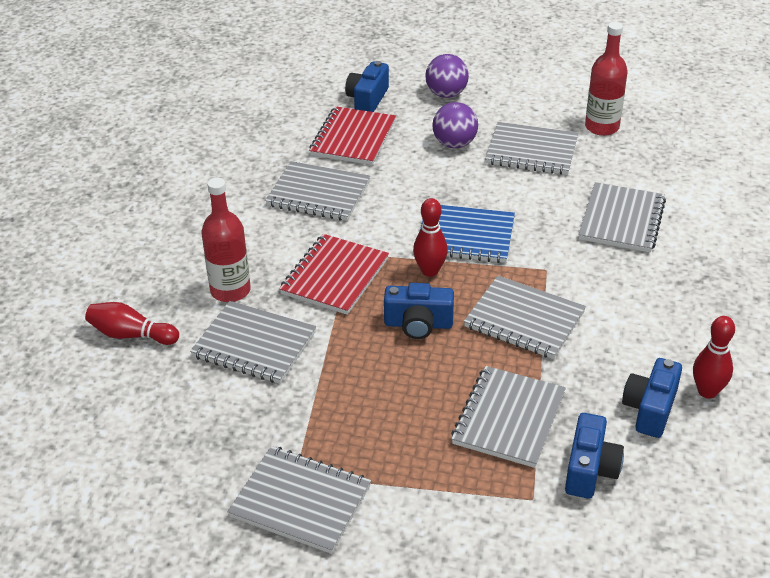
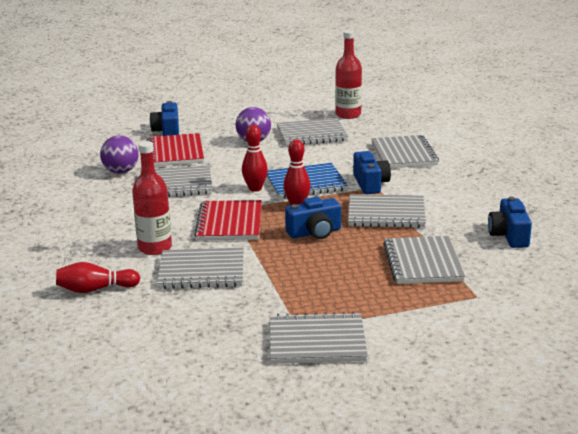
camera: 25 degrees left, 15 degrees down
(446, 94) = (224, 119): purple ball -> purple ball (121, 171)
(590, 469) = (499, 273): blue camera -> blue camera (370, 184)
(707, 391) = (535, 219): red bowling pin -> red bowling pin (255, 188)

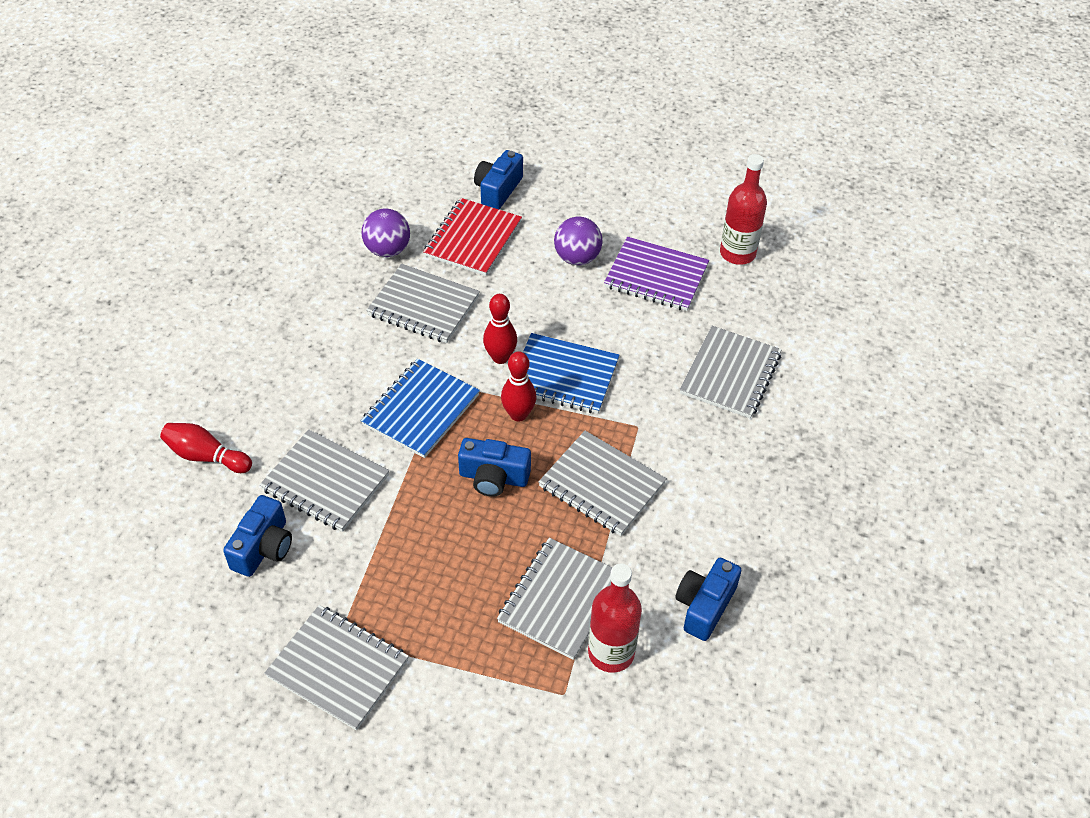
camera: 30 degrees right, 25 degrees up
(155, 248) = (313, 415): red bottle -> red bottle (611, 652)
(229, 223) = (421, 410): red notebook -> blue notebook
(312, 134) = (656, 276): grey notebook -> purple notebook
(370, 184) = (636, 415): blue camera -> blue camera (263, 548)

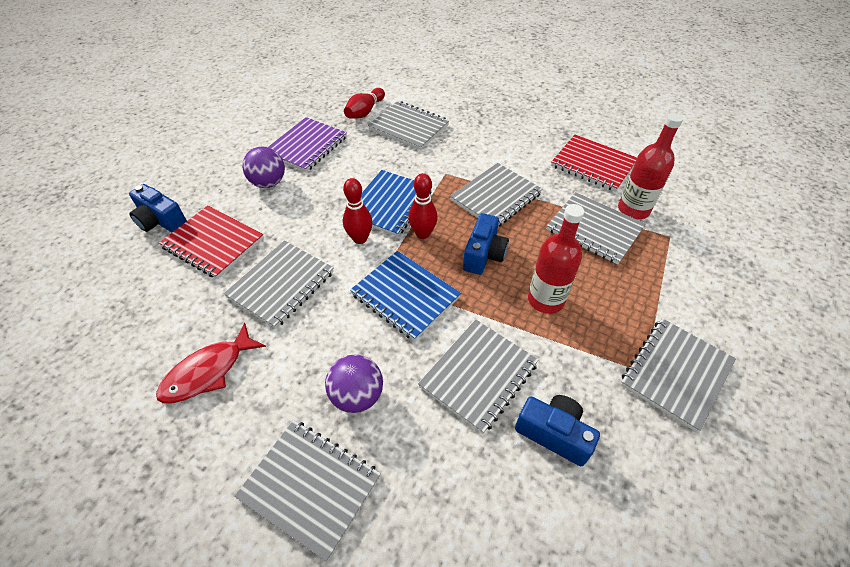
camera: 80 degrees left, 0 degrees up
(206, 456) = (432, 494): red bowling pin -> red bowling pin (365, 112)
(214, 374) = (310, 487): none -> grey notebook
(318, 280) = (208, 371): none -> red fish
(387, 250) = (194, 307): purple ball -> purple ball (357, 396)
(704, 606) = (593, 165): blue camera -> red notebook
(737, 253) = (301, 108): red bottle -> red bottle (545, 300)

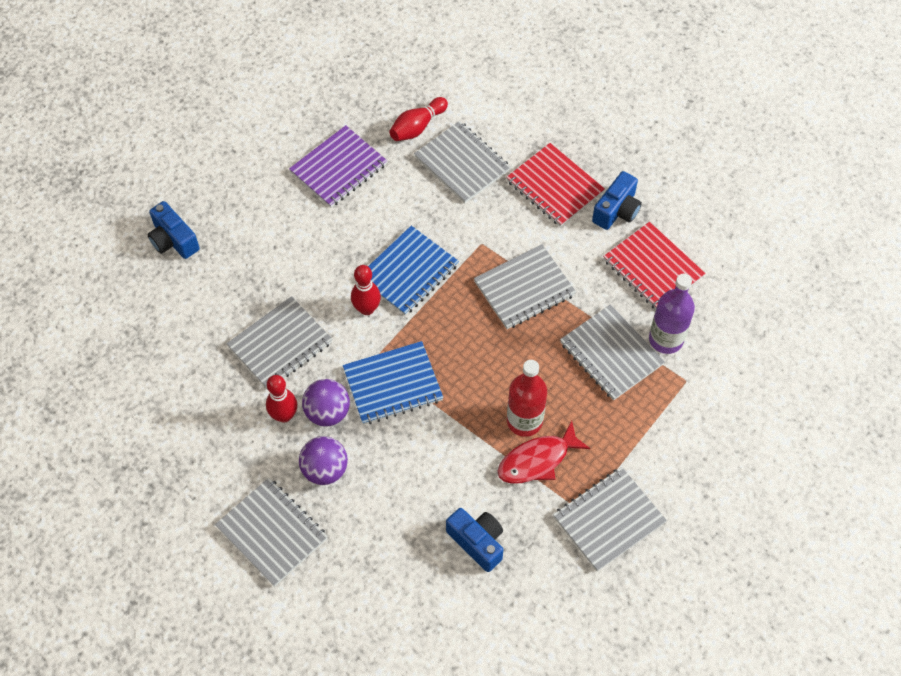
camera: 15 degrees right, 10 degrees up
(208, 371) = (204, 417): red fish -> red fish (537, 460)
(213, 243) = (222, 281): red notebook -> red notebook (554, 187)
(268, 183) = (288, 214): purple ball -> purple ball (327, 412)
(405, 296) = (393, 385): blue notebook -> blue notebook turned 75 degrees counterclockwise
(423, 234) = (431, 318): red bowling pin -> red bowling pin (284, 415)
(478, 375) = (434, 478): grey notebook -> none
(484, 255) = (484, 357): blue camera -> blue camera (617, 210)
(633, 210) = (666, 339): red bottle -> purple bottle

